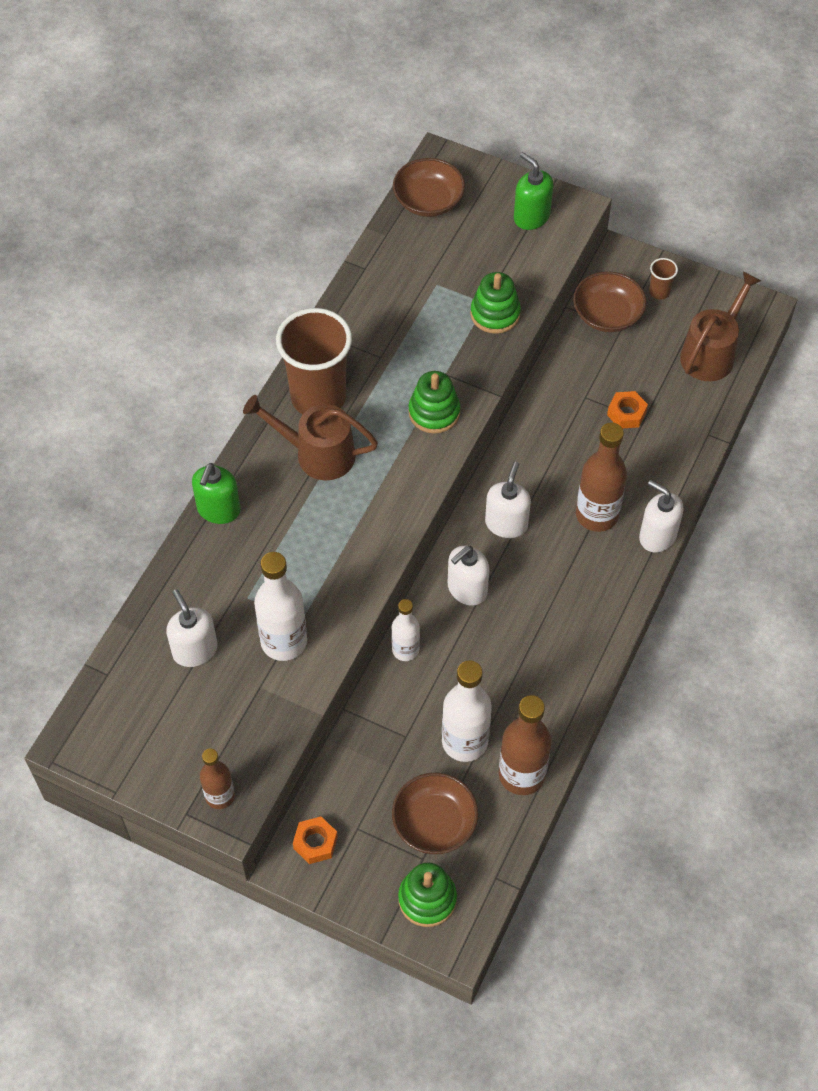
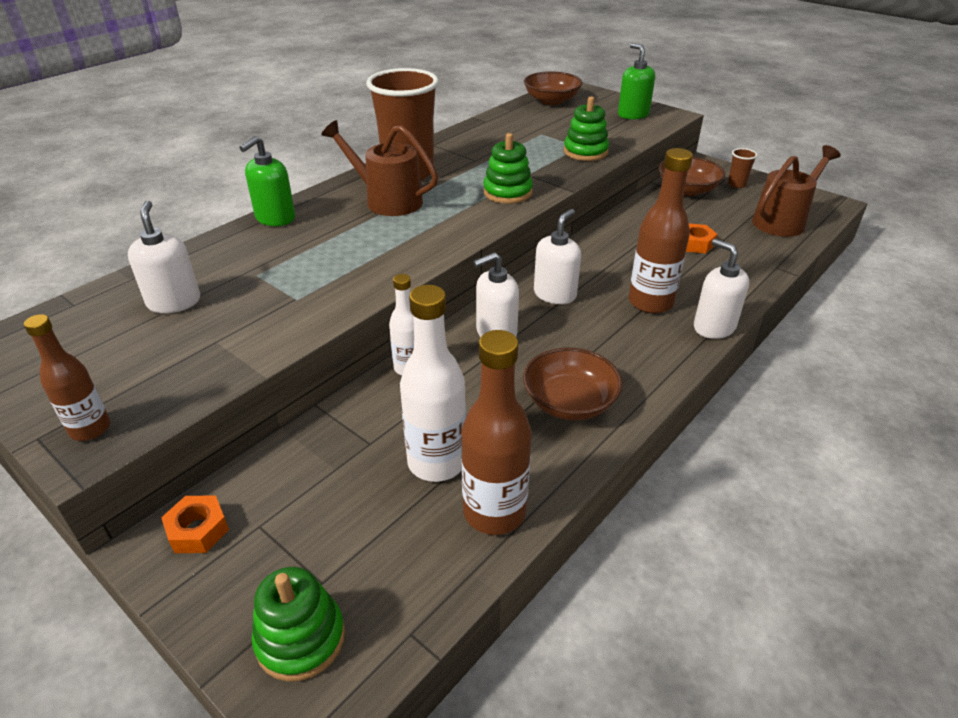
camera: 15 degrees right, 20 degrees down
(284, 642) = (268, 311): white bottle -> none
(434, 823) = (358, 542): brown bowl -> brown bowl (569, 402)

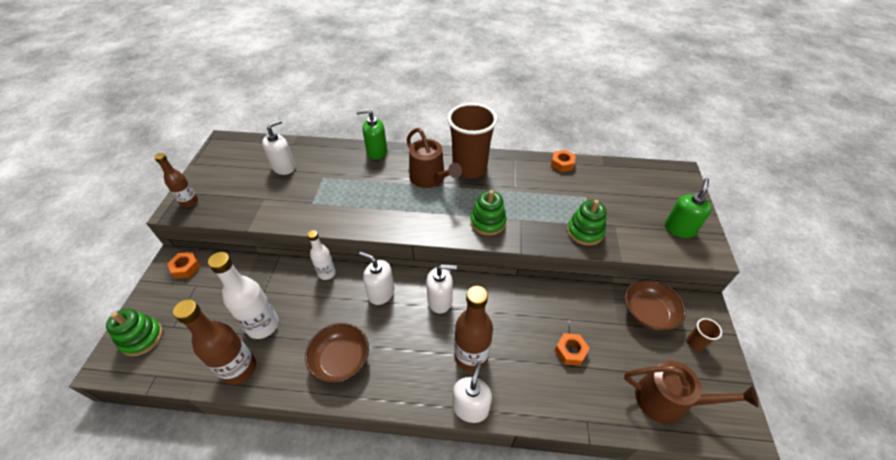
camera: 55 degrees right, 10 degrees up
(387, 200) = (430, 178): brown watering can -> brown watering can turned 150 degrees clockwise
(479, 126) = (562, 164): none -> orange nut
(551, 100) = (645, 176): brown bowl -> none

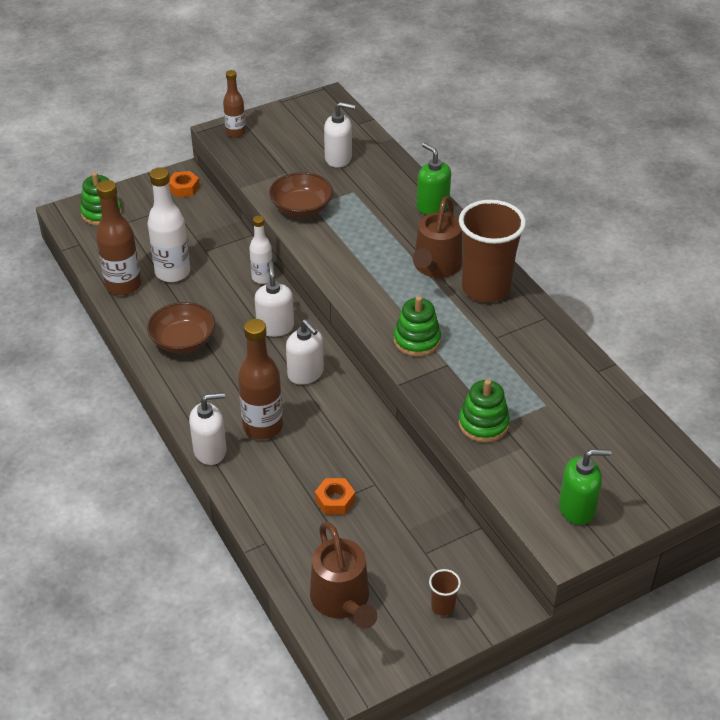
camera: 55 degrees right, 5 degrees down
(562, 164) = (583, 362): orange nut -> none
(648, 313) = (448, 551): brown bowl -> brown bowl (301, 208)

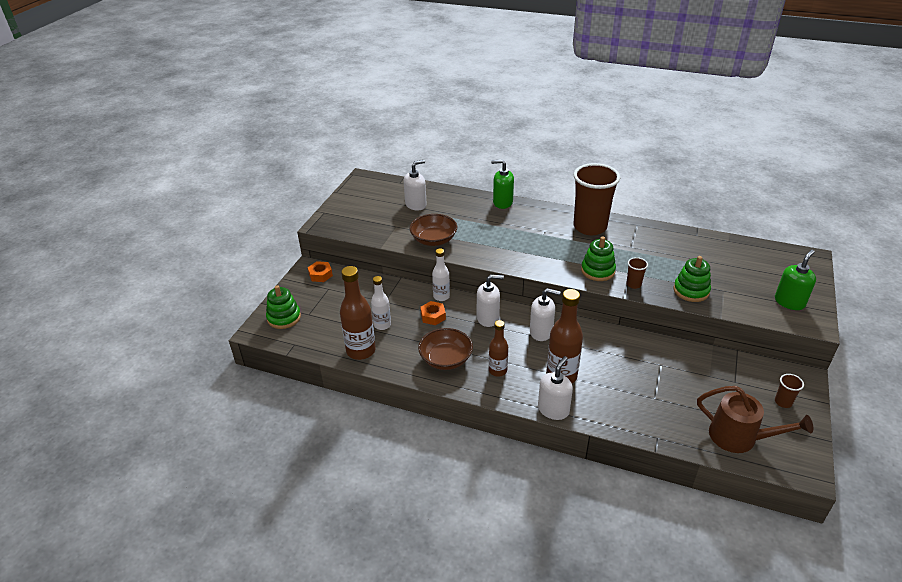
camera: 40 degrees left, 5 degrees down
(172, 272) = (382, 325): white bottle -> white bottle, size x0.61
(235, 132) = (333, 221): brown bottle -> brown bottle (497, 370)
(275, 327) = (488, 318): white soap dispenser -> white soap dispenser turned 135 degrees clockwise
(335, 500) = (656, 387): orange nut -> orange nut (433, 316)
(432, 378) = (633, 284): none -> brown cup
(435, 266) = (550, 230): brown watering can -> none

